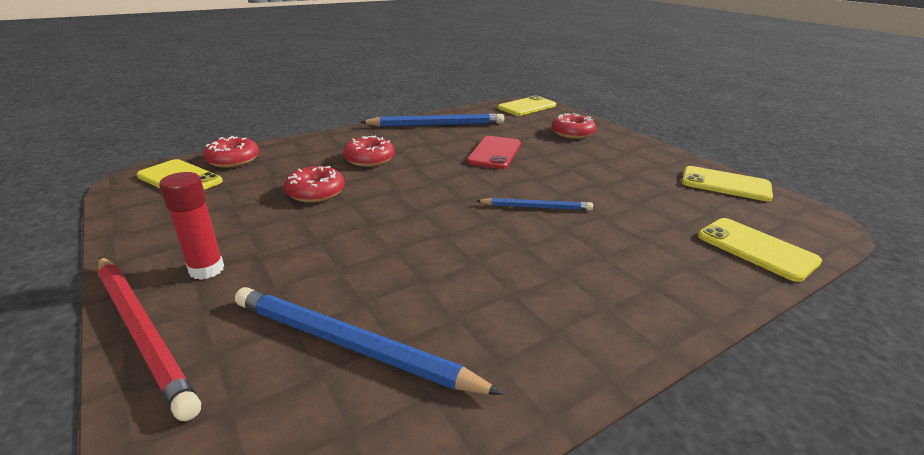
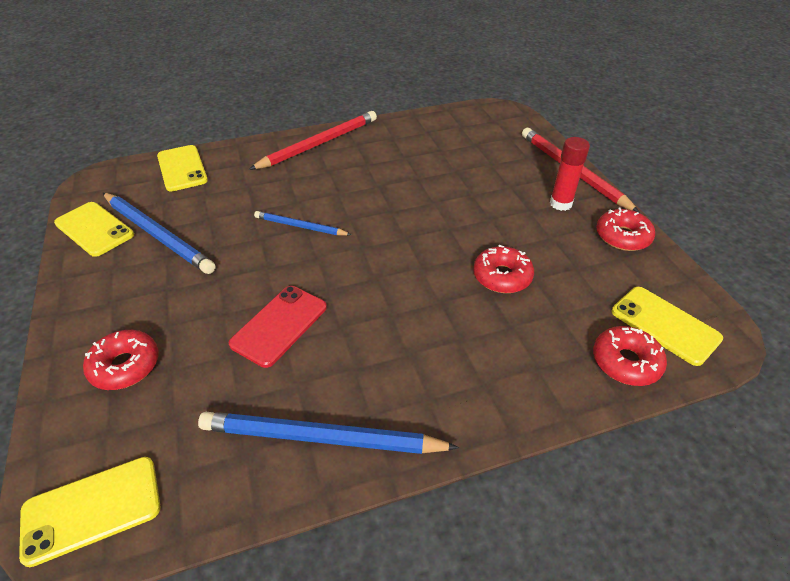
camera: 165 degrees left, 15 degrees up
(351, 346) = (461, 151): blue pencil -> blue pencil (158, 234)
(369, 159) = (445, 335): red donut -> red donut (622, 237)
(622, 321) = (318, 143): none -> red pencil

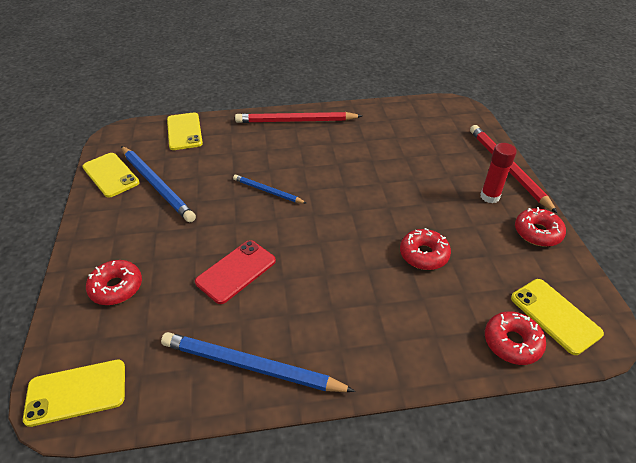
camera: 10 degrees right, 0 degrees up
(318, 143) = (296, 121): red pencil -> red pencil turned 150 degrees counterclockwise

